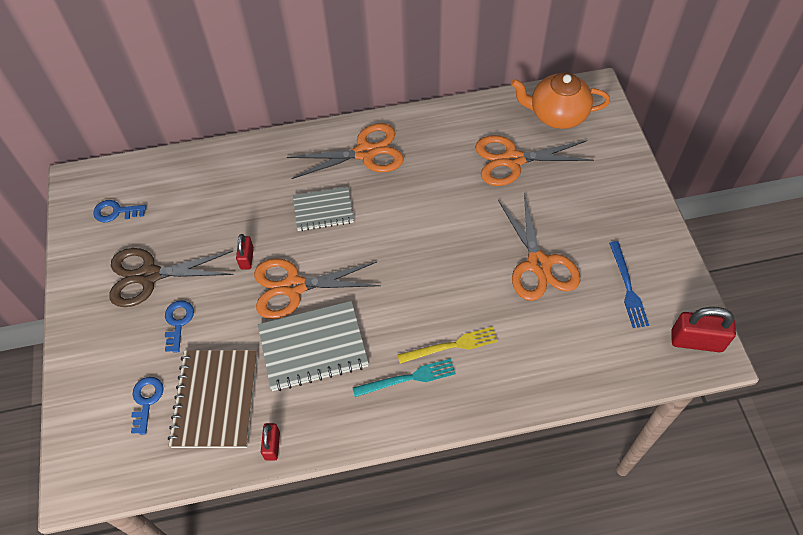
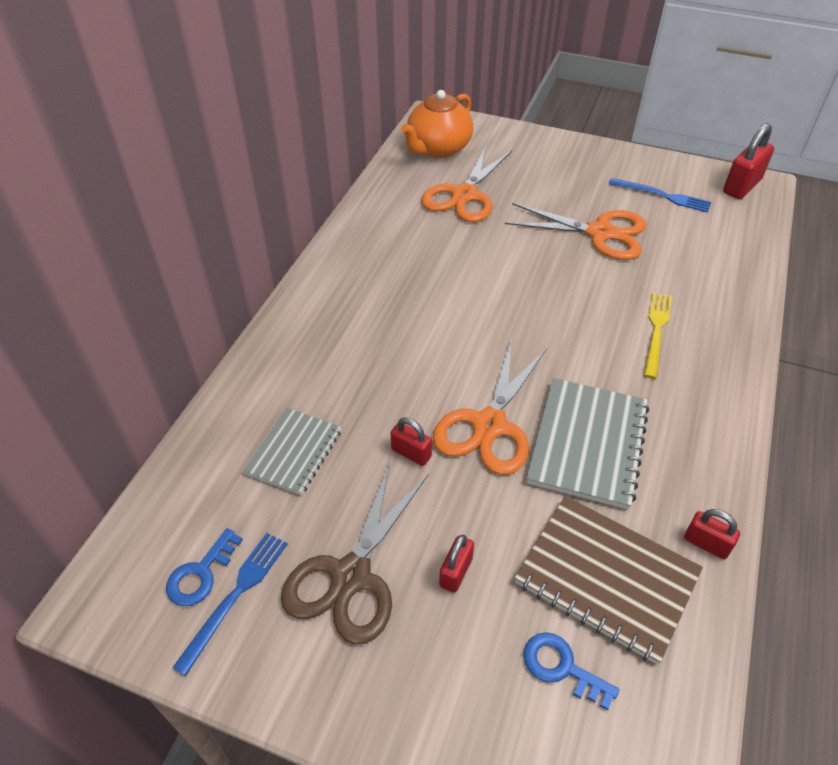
camera: 60 degrees left, 10 degrees down
(111, 234) = (235, 595): none -> blue fork
(178, 322) = (456, 572): blue key -> red padlock
(323, 210) = (401, 353): grey notebook -> grey notebook (294, 452)
(365, 153) = (354, 286): orange scissors -> none
(408, 378) = (677, 381): turquoise fork -> none

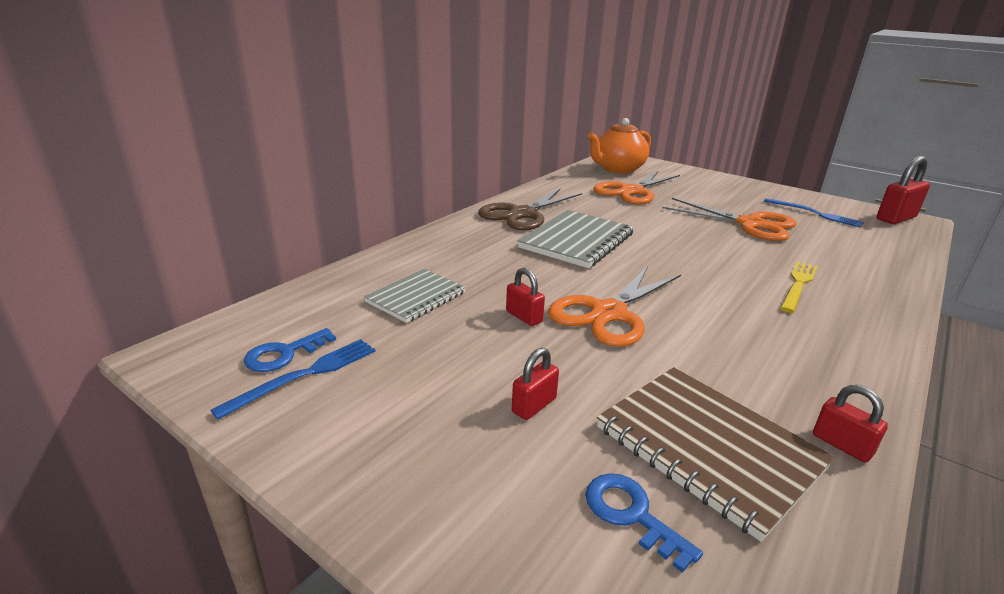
camera: 15 degrees right, 20 degrees down
(351, 576) = (424, 385): brown scissors -> brown scissors (522, 214)
(587, 444) = (709, 343): grey notebook -> grey notebook (576, 241)

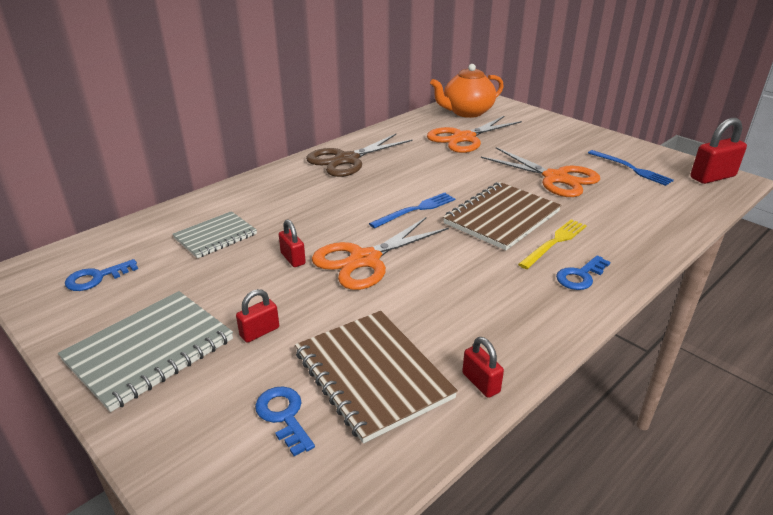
camera: 10 degrees right, 5 degrees up
(305, 375) = (105, 295): blue fork -> blue fork (415, 210)
(576, 241) = (379, 189): grey notebook -> grey notebook (149, 350)
(725, 263) = (502, 218): none -> brown notebook
(852, 317) = (580, 276): none -> blue key

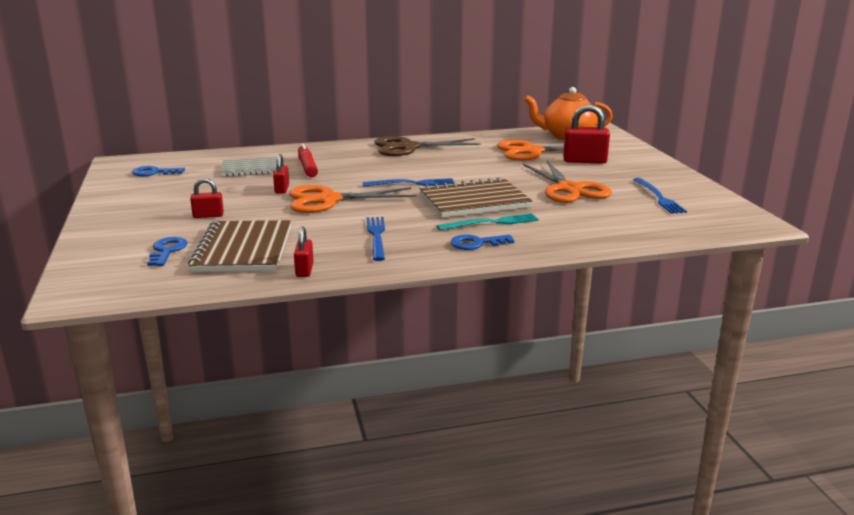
camera: 30 degrees right, 10 degrees down
(149, 350) = (138, 208): grey notebook -> none
(278, 215) = (307, 167): none -> red marker
(481, 299) = (376, 236): none -> blue fork
(554, 242) = (491, 222): yellow fork -> turquoise fork
(712, 177) = (737, 218): red padlock -> red padlock (584, 161)

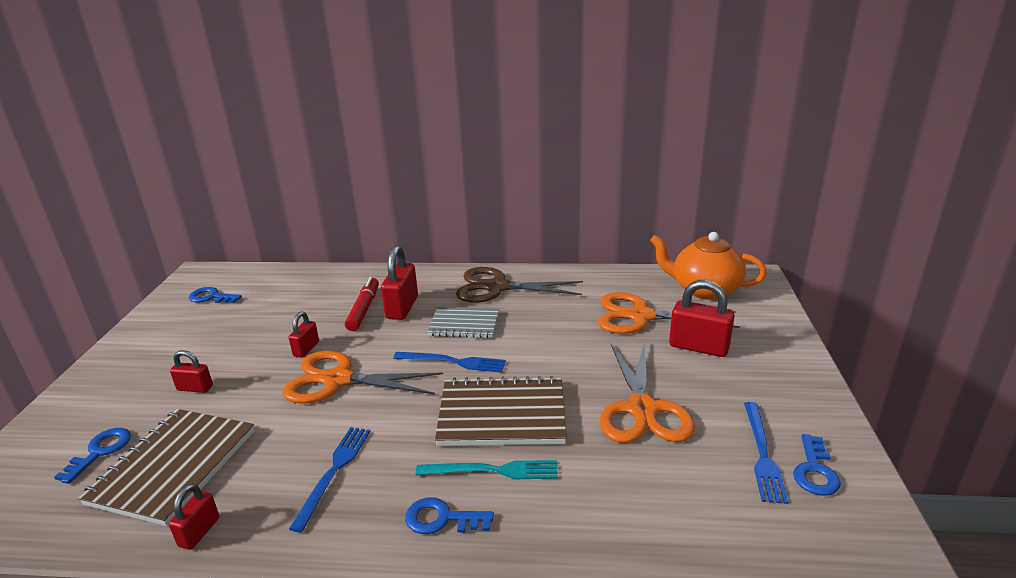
camera: 20 degrees right, 5 degrees up
(250, 169) = (305, 304): grey notebook -> grey notebook (464, 324)
(340, 163) = (402, 307): none -> red padlock
(694, 199) = (815, 471): none -> blue key

